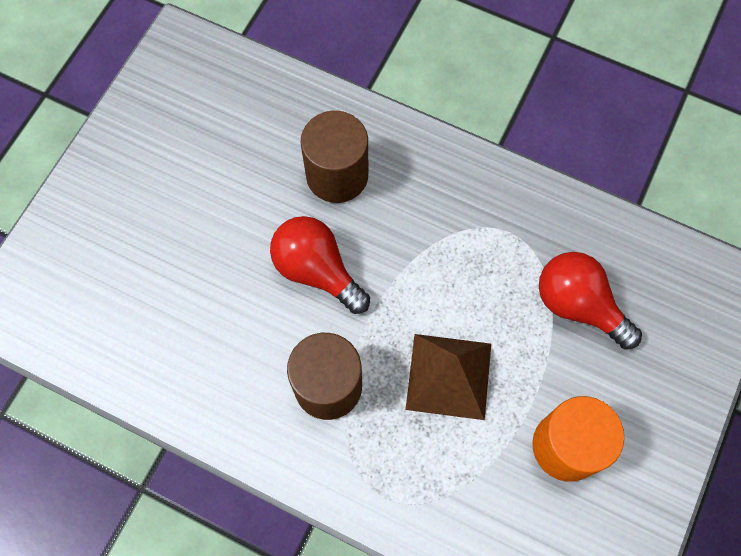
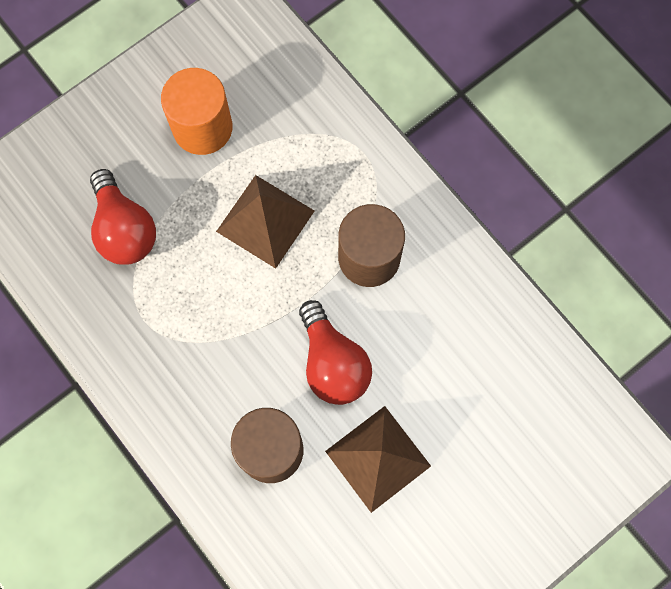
camera: 155 degrees left, 5 degrees up
(239, 208) = (377, 458): none -> brown pyramid

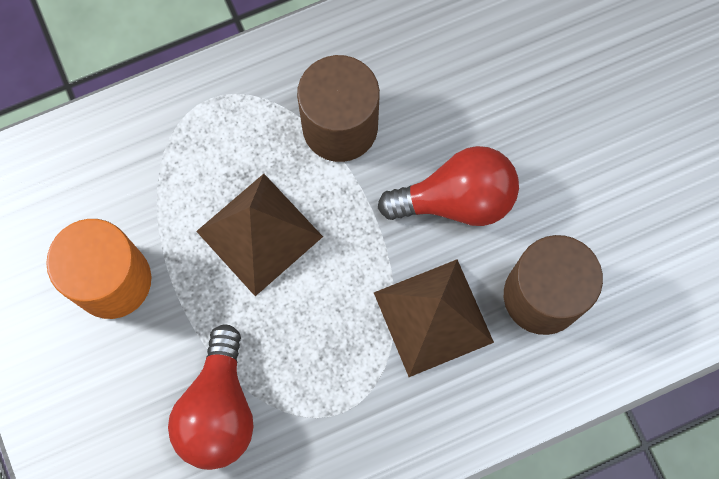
camera: 75 degrees left, 0 degrees up
(124, 229) = (218, 409): red light bulb -> red light bulb turned 105 degrees clockwise
(377, 458) = (579, 179): brown pyramid -> brown pyramid (433, 317)

